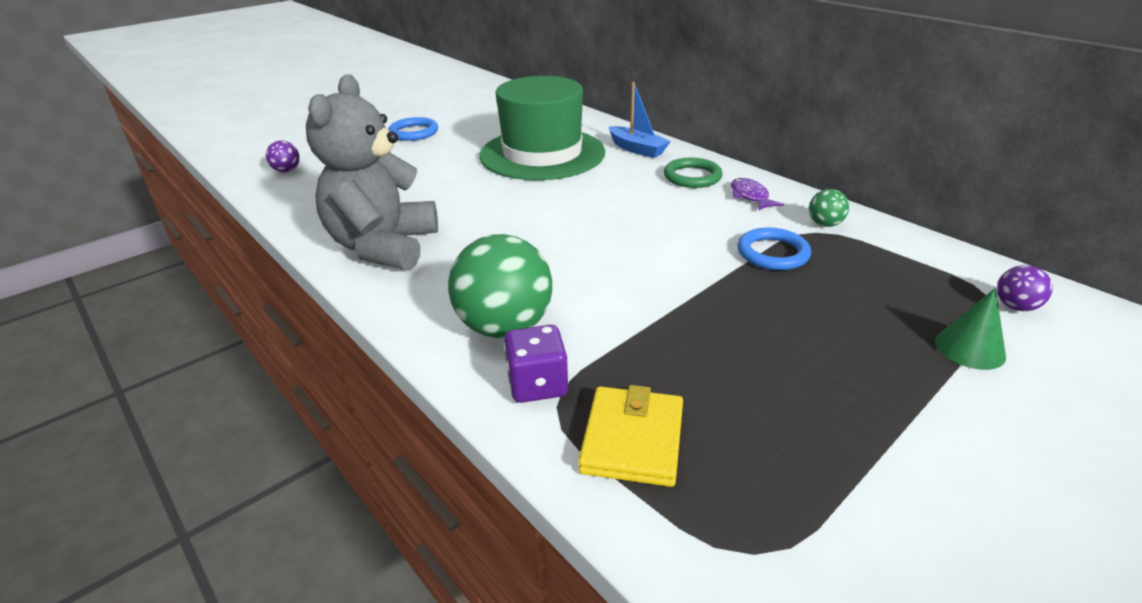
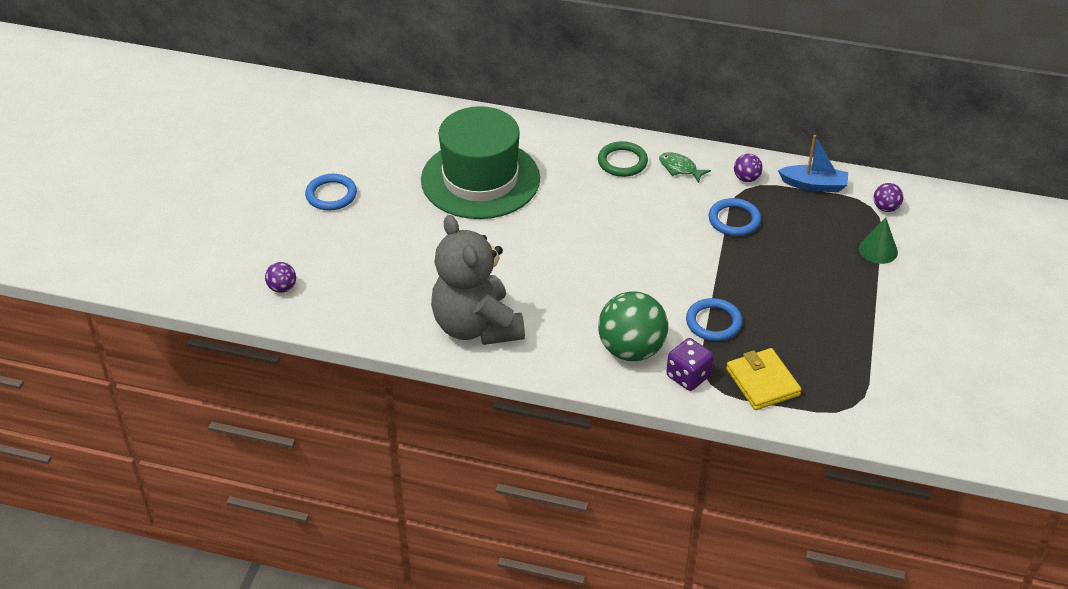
camera: 35 degrees left, 10 degrees up
(637, 149) = (551, 144): blue boat -> blue boat (814, 185)
(639, 340) = (713, 322): none -> blue ring
(750, 196) = (680, 168): purple fish -> green fish
(825, 224) = (746, 178): green ball -> purple ball

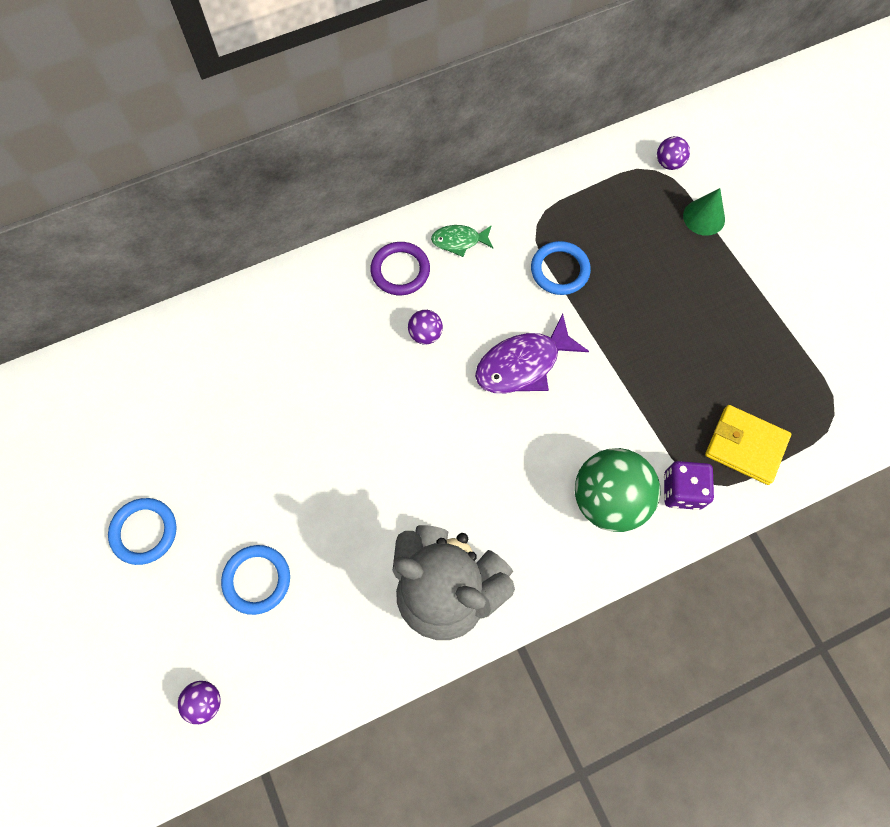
camera: 40 degrees left, 25 degrees up
(480, 179) = (283, 393): green hat -> none
(622, 162) = (400, 270): green ring -> purple ring
(652, 252) = (523, 364): none -> purple fish
(713, 322) = (647, 408): blue ring -> blue ring (257, 580)
(746, 178) = (527, 211): purple ball -> purple ball (425, 334)
(814, 185) = (589, 178): blue boat -> none

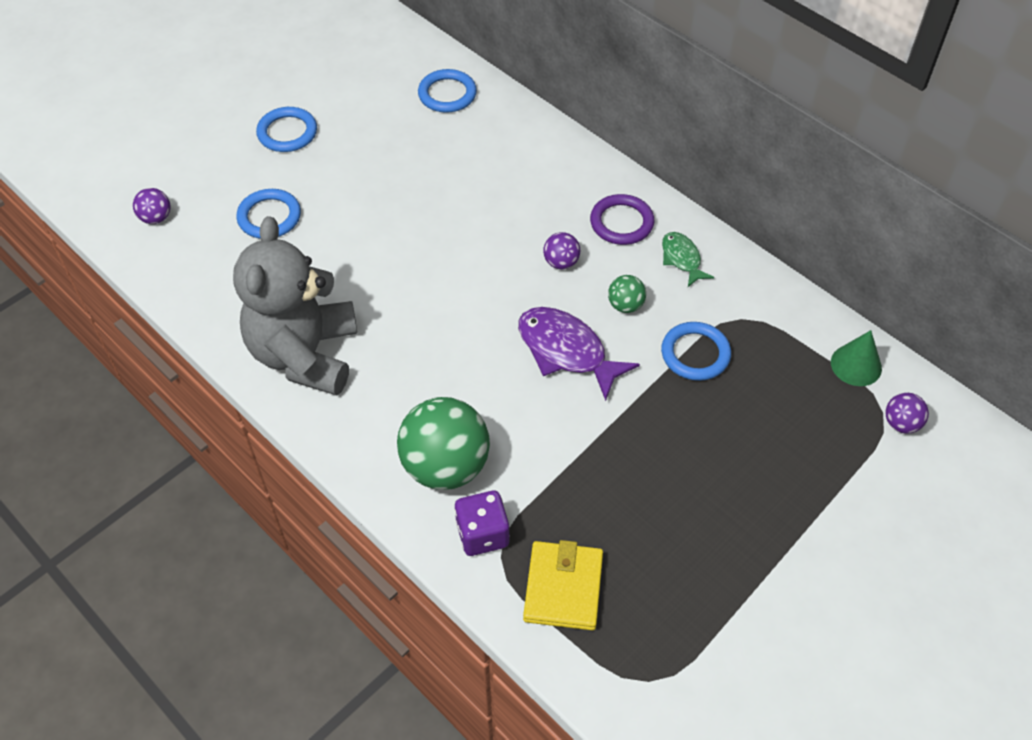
camera: 70 degrees right, 15 degrees down
(168, 360) = (447, 94): none -> blue ring
(492, 302) = (625, 305): none -> green ball
(704, 217) = (847, 477): green cone -> green cone (856, 365)

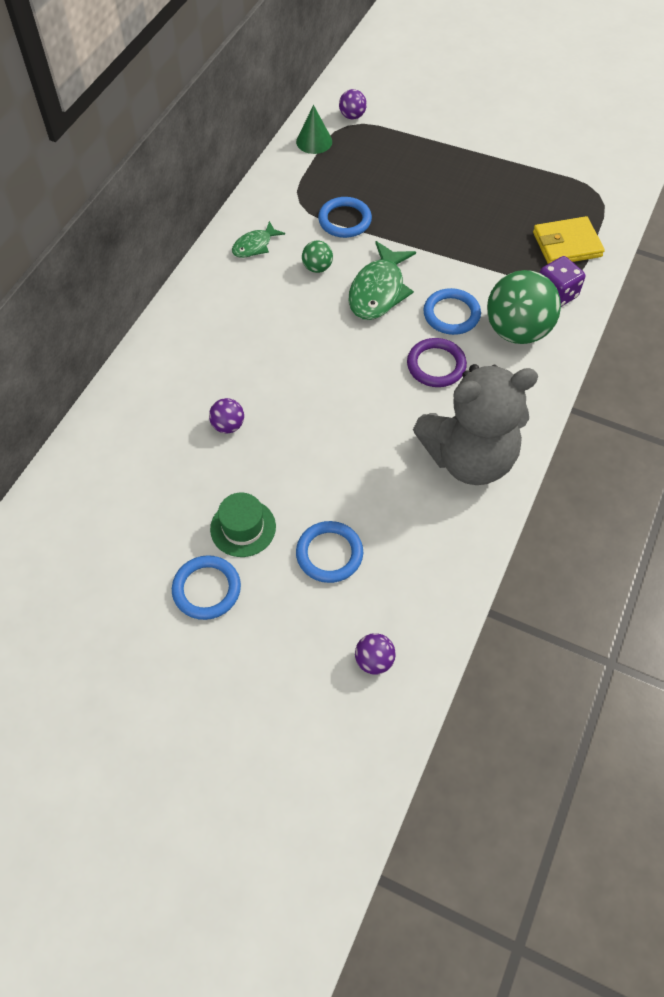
camera: 110 degrees left, 5 degrees up
(330, 167) = (243, 528): none -> green hat
(447, 94) = (103, 464): blue ring -> blue ring (451, 314)
(561, 262) = (290, 317): purple ball -> purple ball (228, 425)
(566, 351) = (378, 291): purple fish -> green fish
(621, 222) = (230, 290): purple ring -> purple ring (436, 365)

